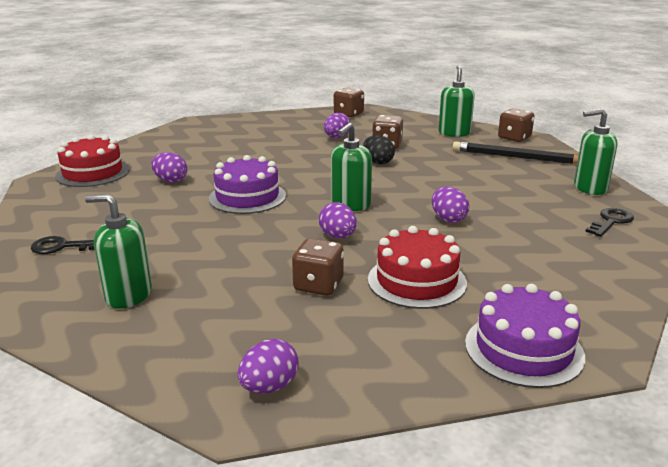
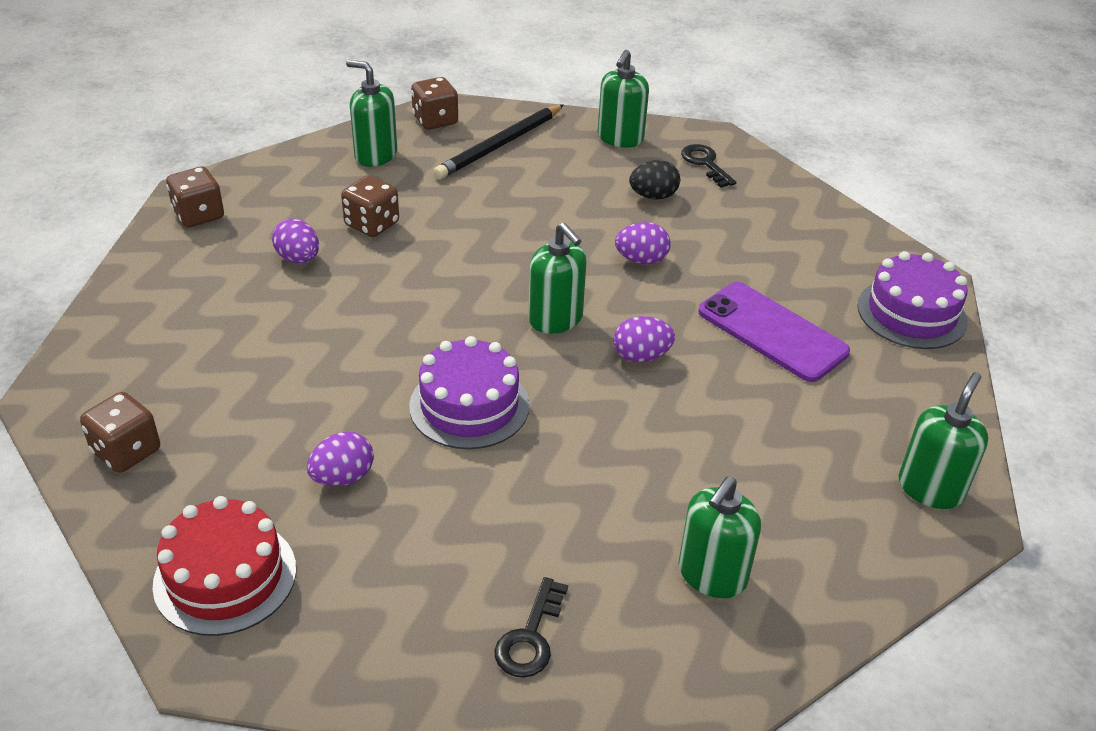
camera: 70 degrees left, 15 degrees up
(269, 387) = (930, 488): purple egg -> green soap dispenser
(318, 285) = (753, 405): brown dice -> brown dice (126, 451)
(378, 162) = (430, 253): black egg -> black egg (653, 196)
(416, 281) = (772, 332): red cake -> purple phone

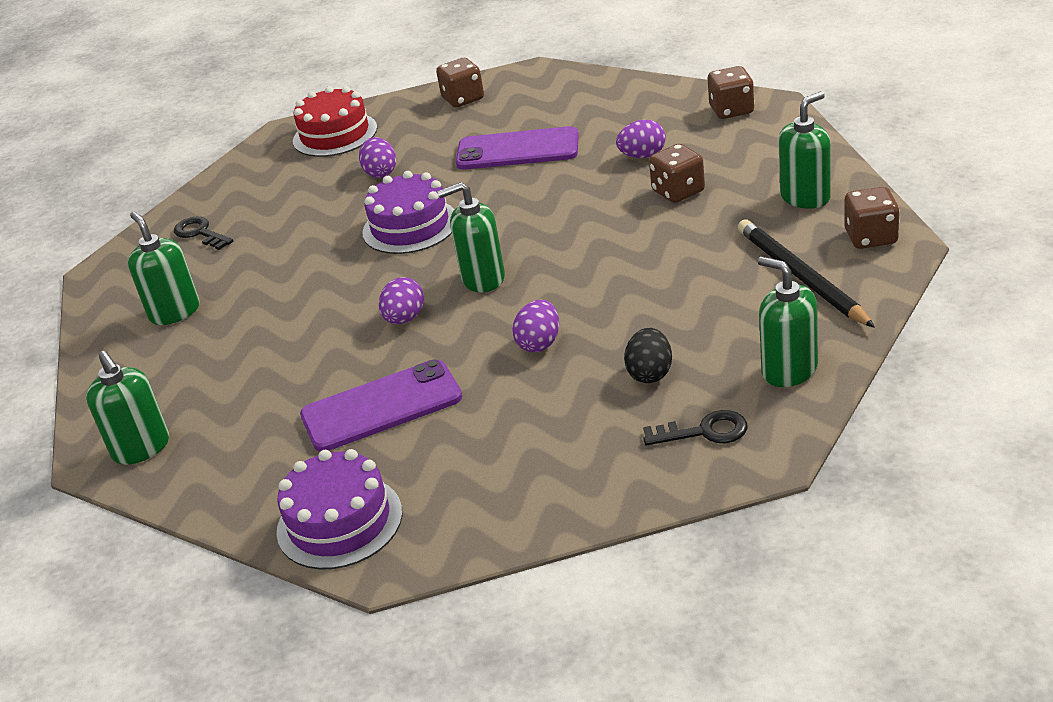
camera: 120 degrees right, 5 degrees down
(282, 358) = (517, 150): none -> purple phone

